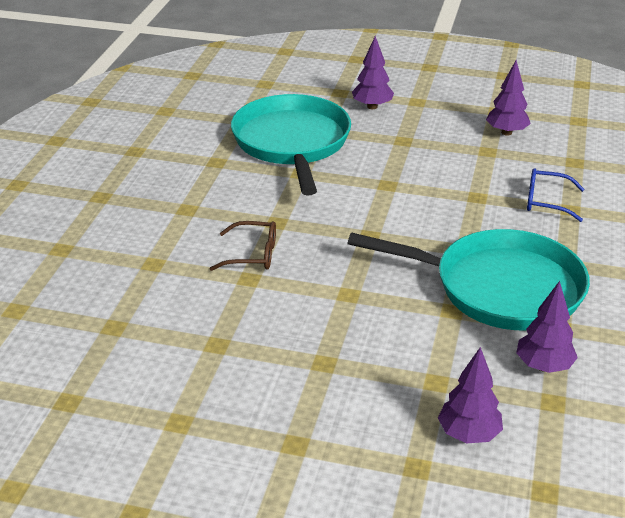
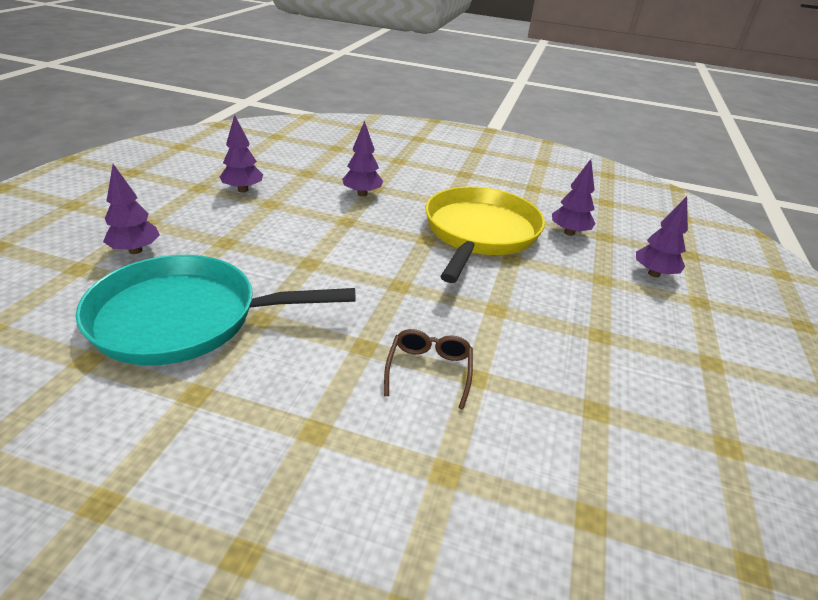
camera: 90 degrees left, 0 degrees up
(500, 288) = (480, 233): turquoise pan -> yellow pan
(546, 201) = (362, 194): blue glasses -> purple tree

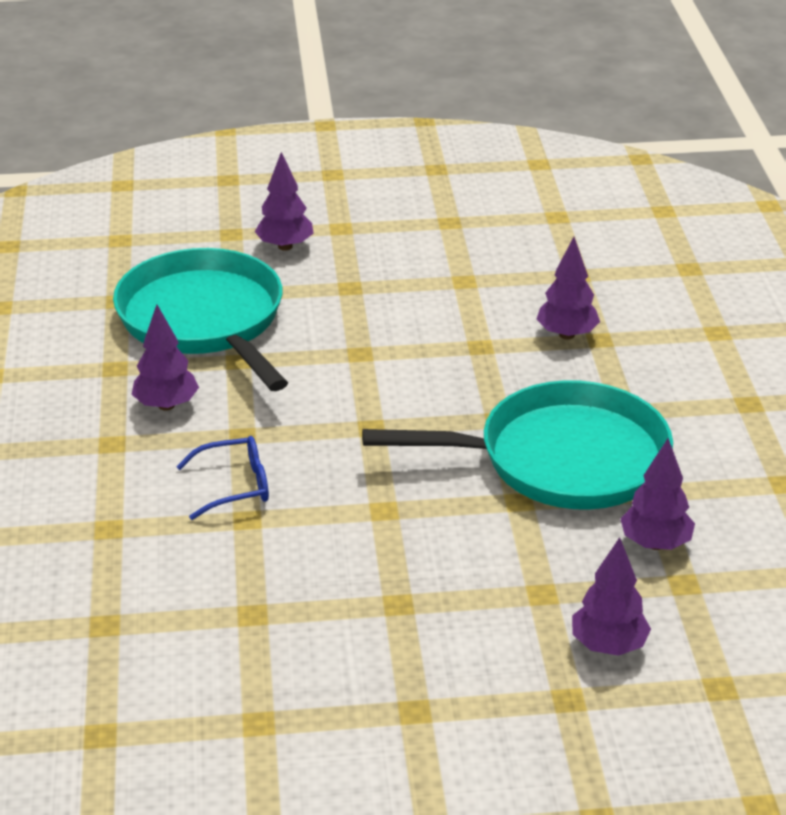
camera: 70 degrees right, 0 degrees up
(243, 190) = (476, 250): purple tree -> purple tree (166, 405)
(429, 370) = (235, 486): brown glasses -> blue glasses
(480, 233) = (563, 459): yellow pan -> turquoise pan

